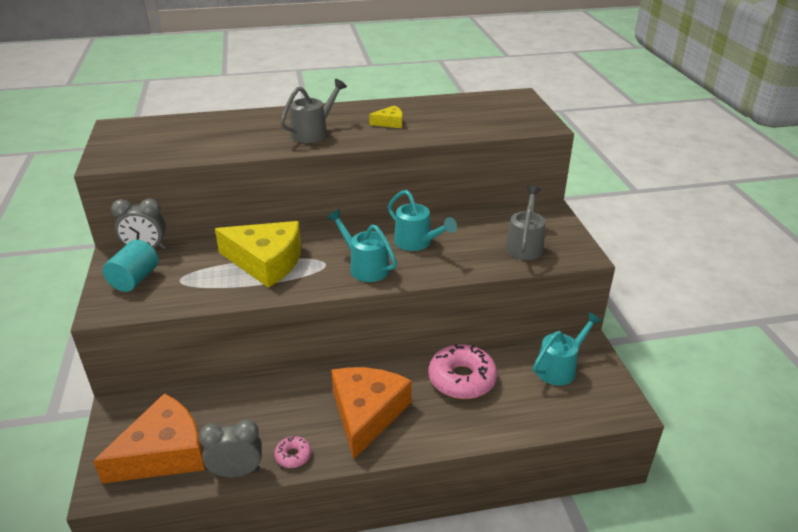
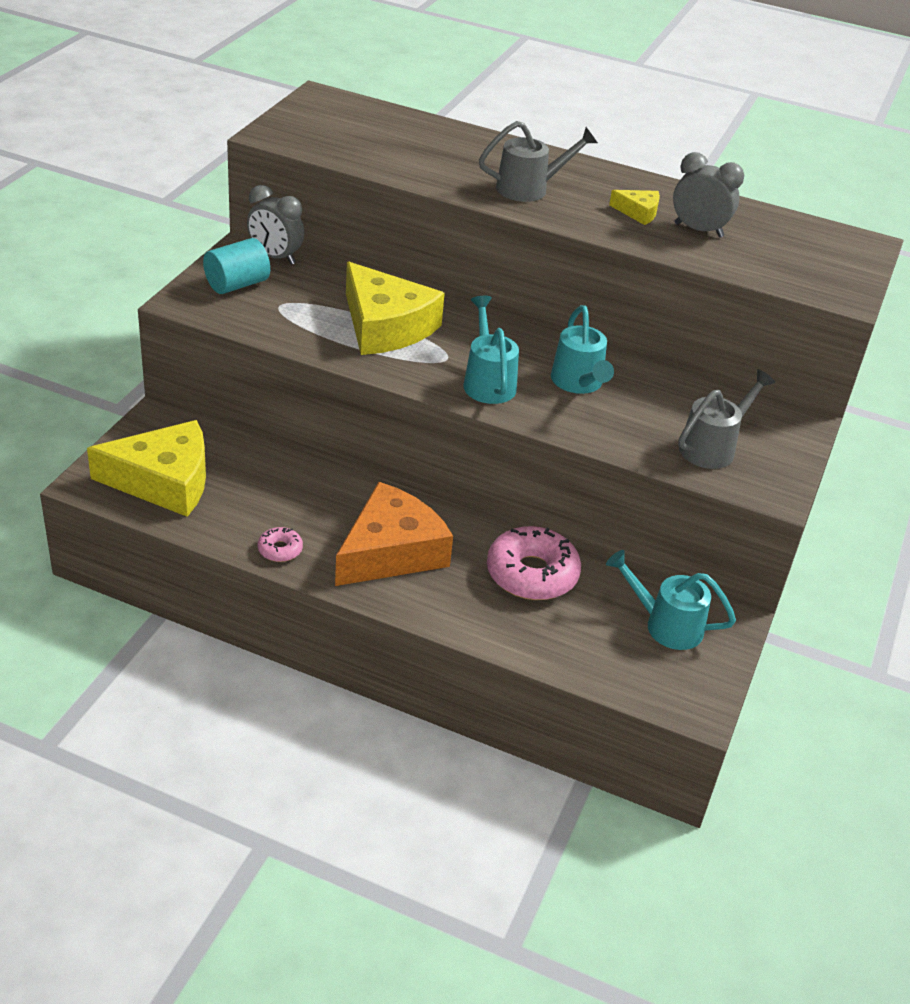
camera: 30 degrees right, 5 degrees up
(164, 453) = (164, 481): orange cheese -> yellow cheese
(237, 472) = (214, 535): grey clock -> grey clock (698, 230)
(560, 368) = (665, 625): turquoise watering can -> turquoise watering can turned 150 degrees counterclockwise

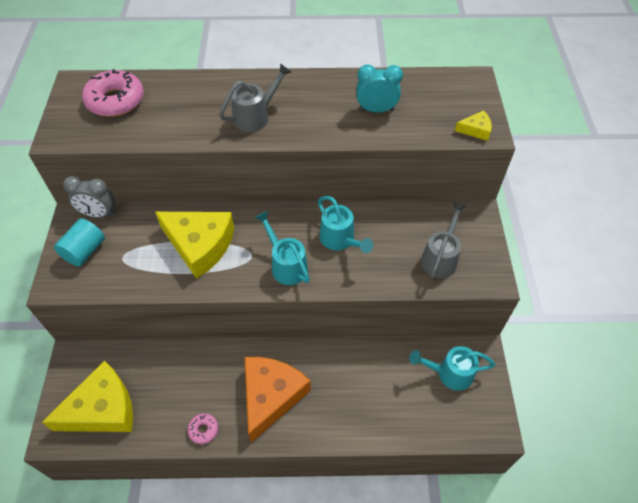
camera: 20 degrees left, 15 degrees up
(532, 574) = (359, 372): pink donut -> pink donut (115, 101)
(638, 212) = (333, 109): yellow cheese -> yellow cheese (476, 130)
(698, 230) = (376, 110): grey clock -> turquoise clock

